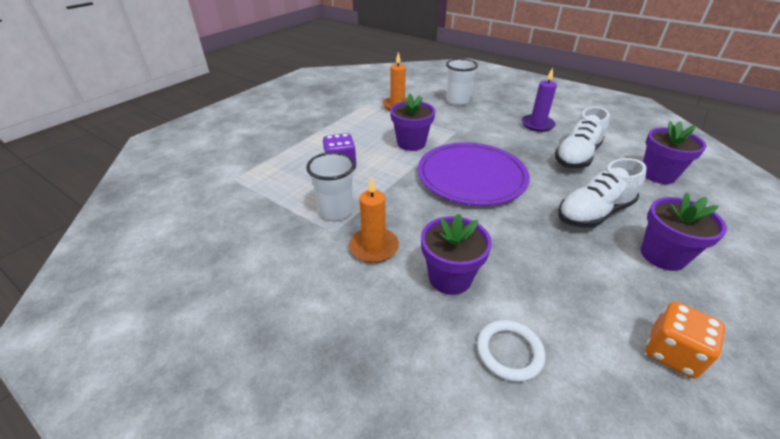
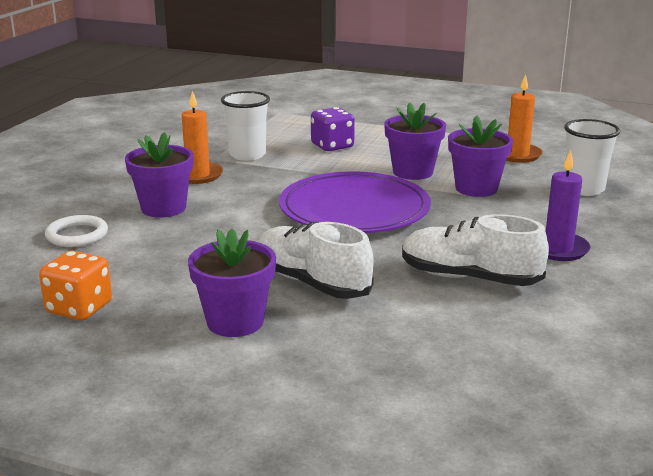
camera: 75 degrees right, 15 degrees down
(657, 175) = (459, 344): purple flower pot -> purple flower pot (476, 188)

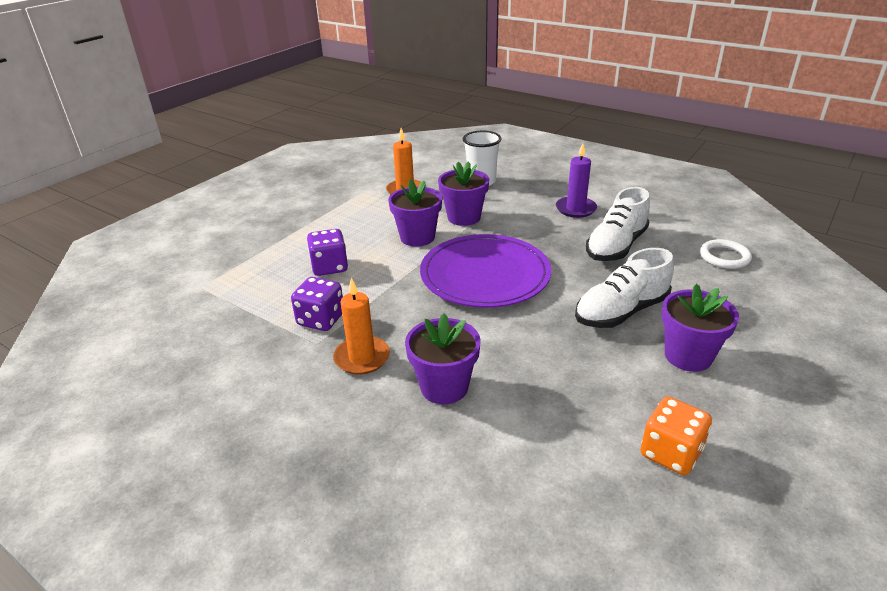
camera: 75 degrees left, 10 degrees up
(77, 235) = (497, 458): white ring -> white ring (724, 257)
(247, 155) = (321, 319): white cup -> purple dice

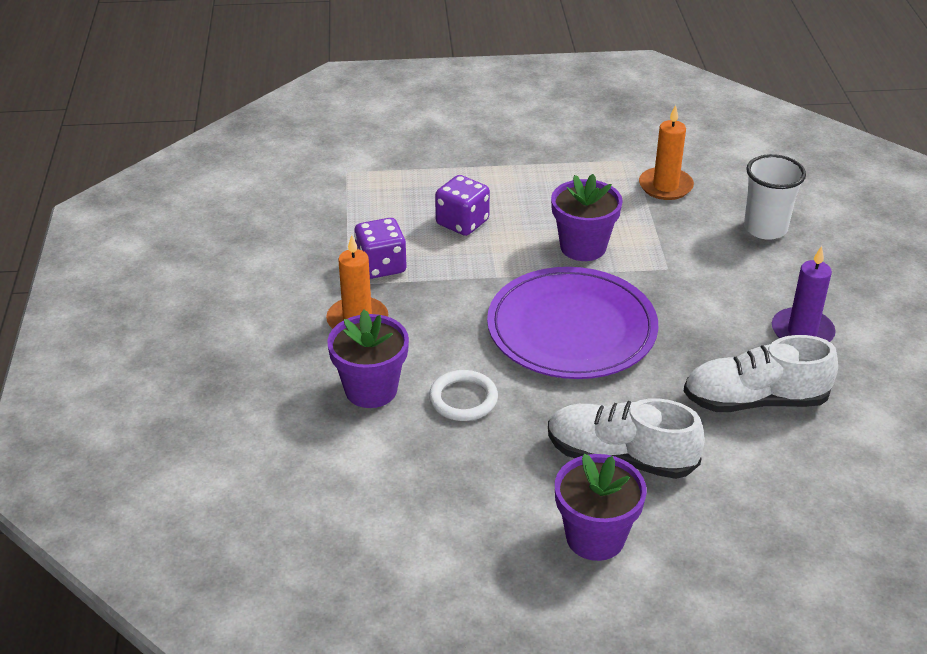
camera: 50 degrees right, 5 degrees up
(464, 217) = (665, 257): purple flower pot -> none
(670, 453) = (428, 574): orange dice -> none
(724, 257) = (849, 503): white ring -> white ring (463, 399)

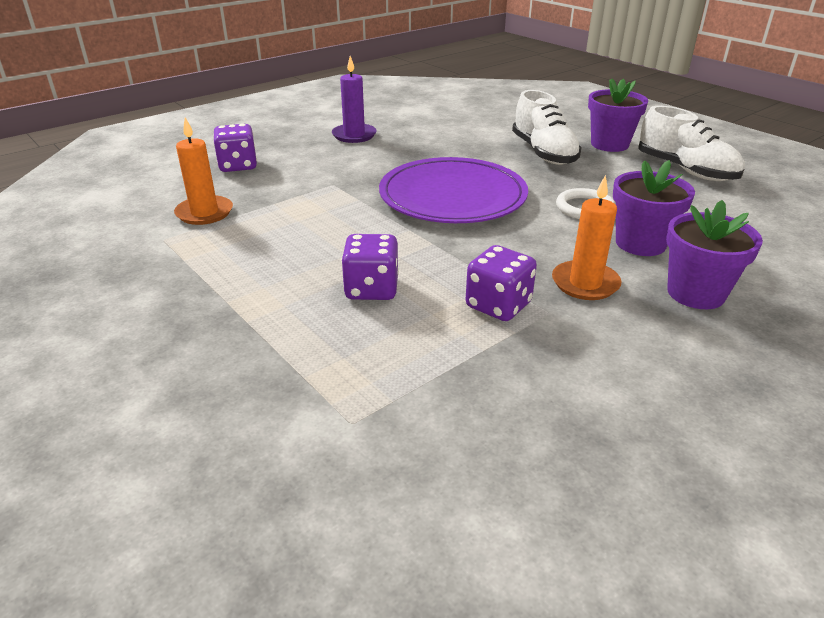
camera: 125 degrees left, 5 degrees down
(583, 247) = (342, 220): purple flower pot -> purple flower pot (695, 293)
(755, 400) = (438, 134): white shoe -> white shoe (685, 170)
(765, 228) = (238, 166): white cup -> purple dice

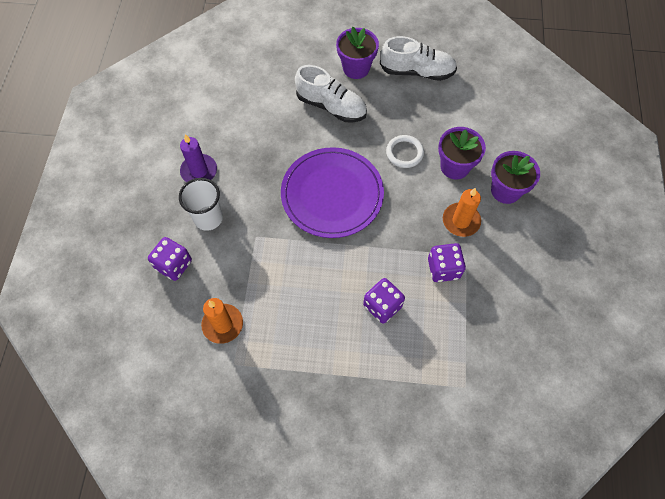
camera: 45 degrees left, 30 degrees up
(313, 158) = (208, 218): none -> white cup

